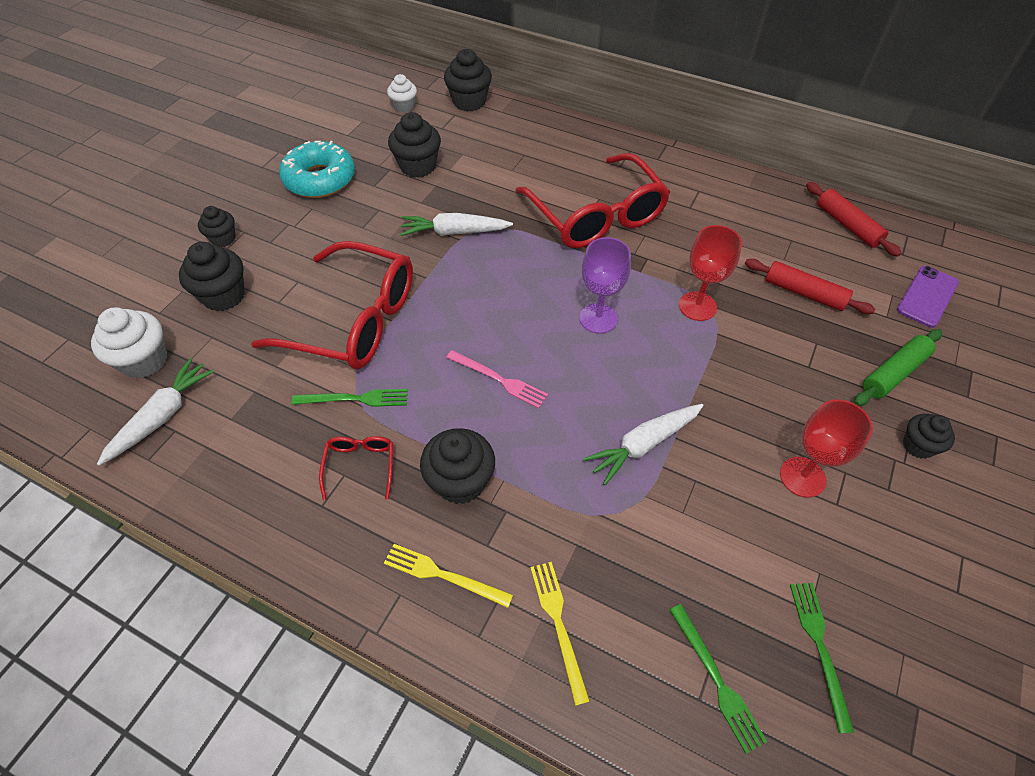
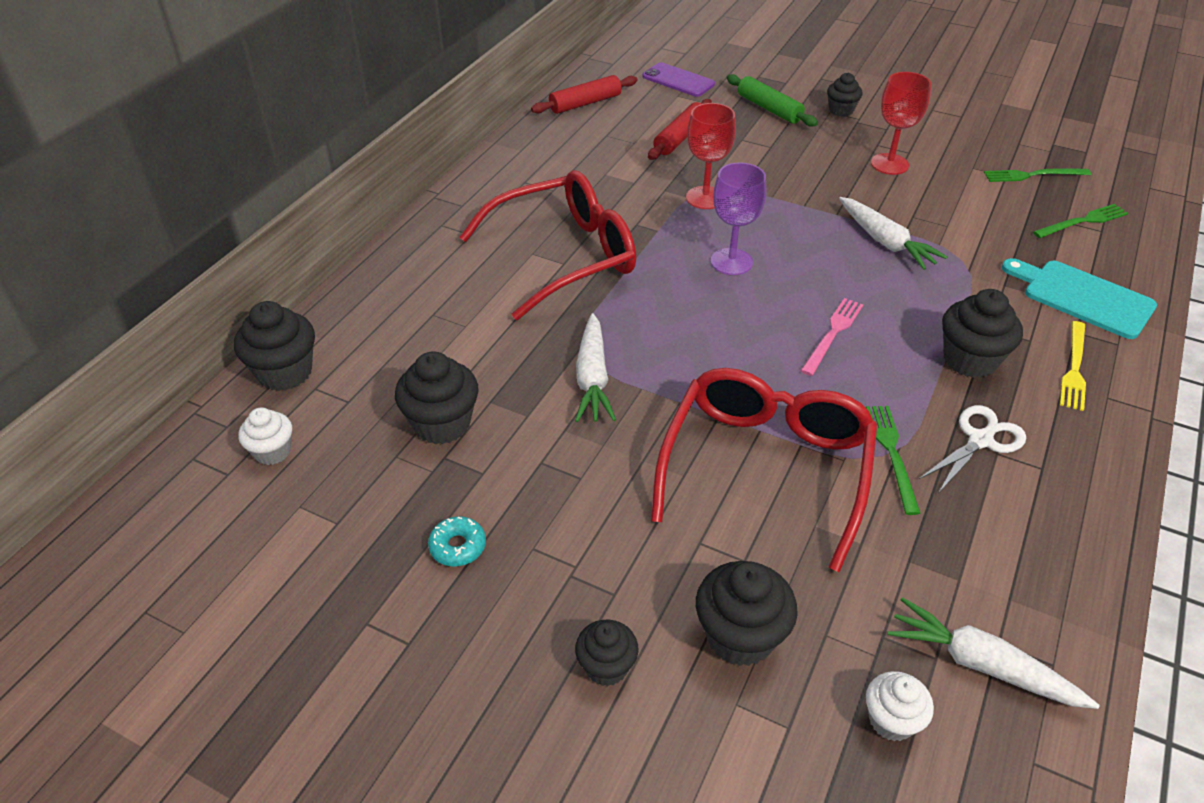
camera: 90 degrees left, 10 degrees down
(144, 360) = (891, 720): white cupcake -> white cupcake, size x0.62
(320, 179) = (458, 547): turquoise donut -> turquoise donut, size x0.45
(360, 466) = (981, 439): red glasses -> white scissors
(558, 624) = (1082, 297): yellow fork -> turquoise cutting board

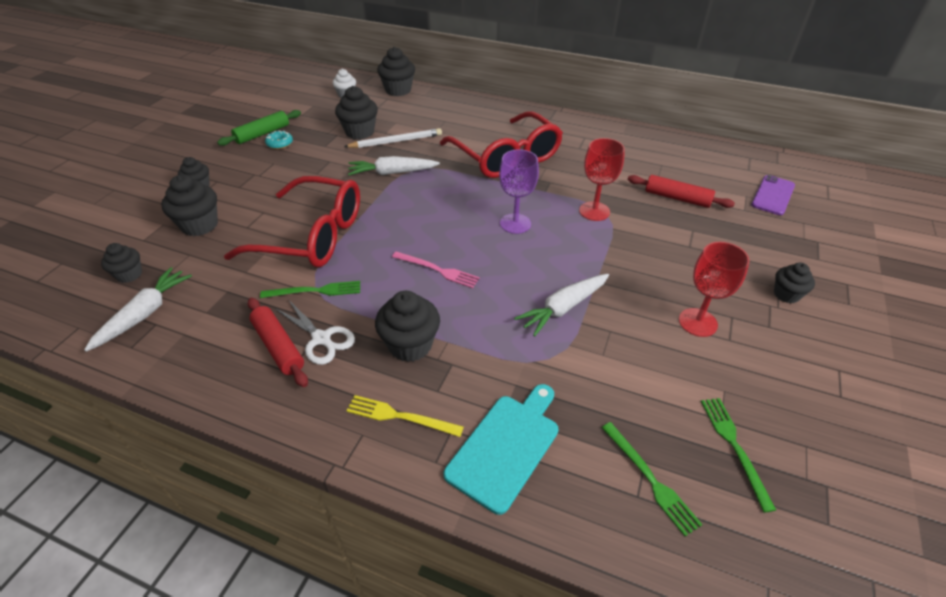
camera: 85 degrees right, 0 degrees up
(490, 374) = (396, 141): none -> white pencil
(585, 103) = (703, 153): red rolling pin -> red rolling pin (278, 346)
(769, 109) = (757, 246): green rolling pin -> green rolling pin (262, 134)
(891, 720) = (129, 274): white cupcake -> black cupcake

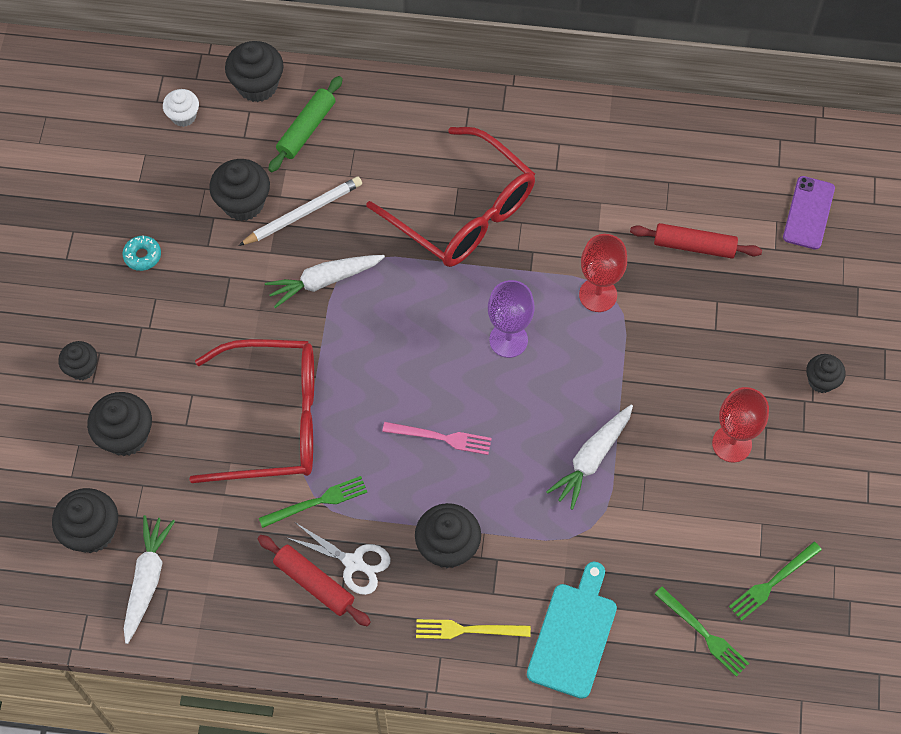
camera: 15 degrees left, 20 degrees up
(129, 274) = (92, 532): black cupcake -> black cupcake, size x1.61
(262, 134) = (106, 239): green rolling pin -> green rolling pin (306, 129)
(734, 447) = (773, 582): green fork -> green fork turned 105 degrees counterclockwise

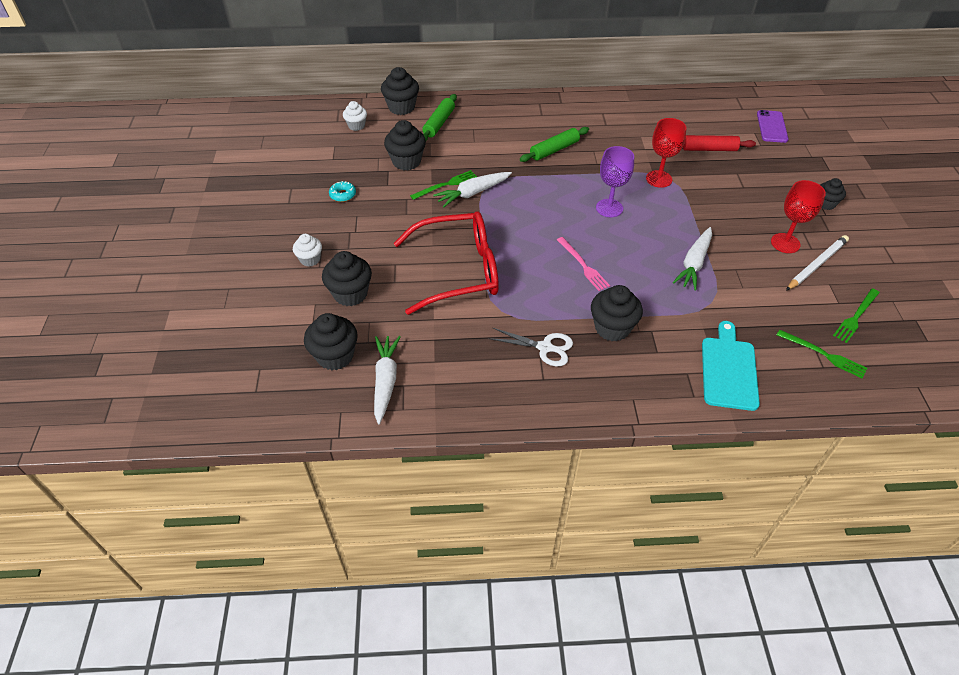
camera: 10 degrees left, 15 degrees down
(82, 368) = (310, 259): black cupcake -> white cupcake
(303, 213) = (448, 162): white pencil -> white pencil (816, 265)
(314, 583) = (518, 365): red rolling pin -> none
(317, 502) = (505, 314): green fork -> green fork (446, 185)
(441, 437) = (583, 265): pink fork -> pink fork turned 60 degrees clockwise
(463, 212) = (554, 150): red glasses -> green rolling pin
(468, 630) = (647, 378): yellow fork -> none

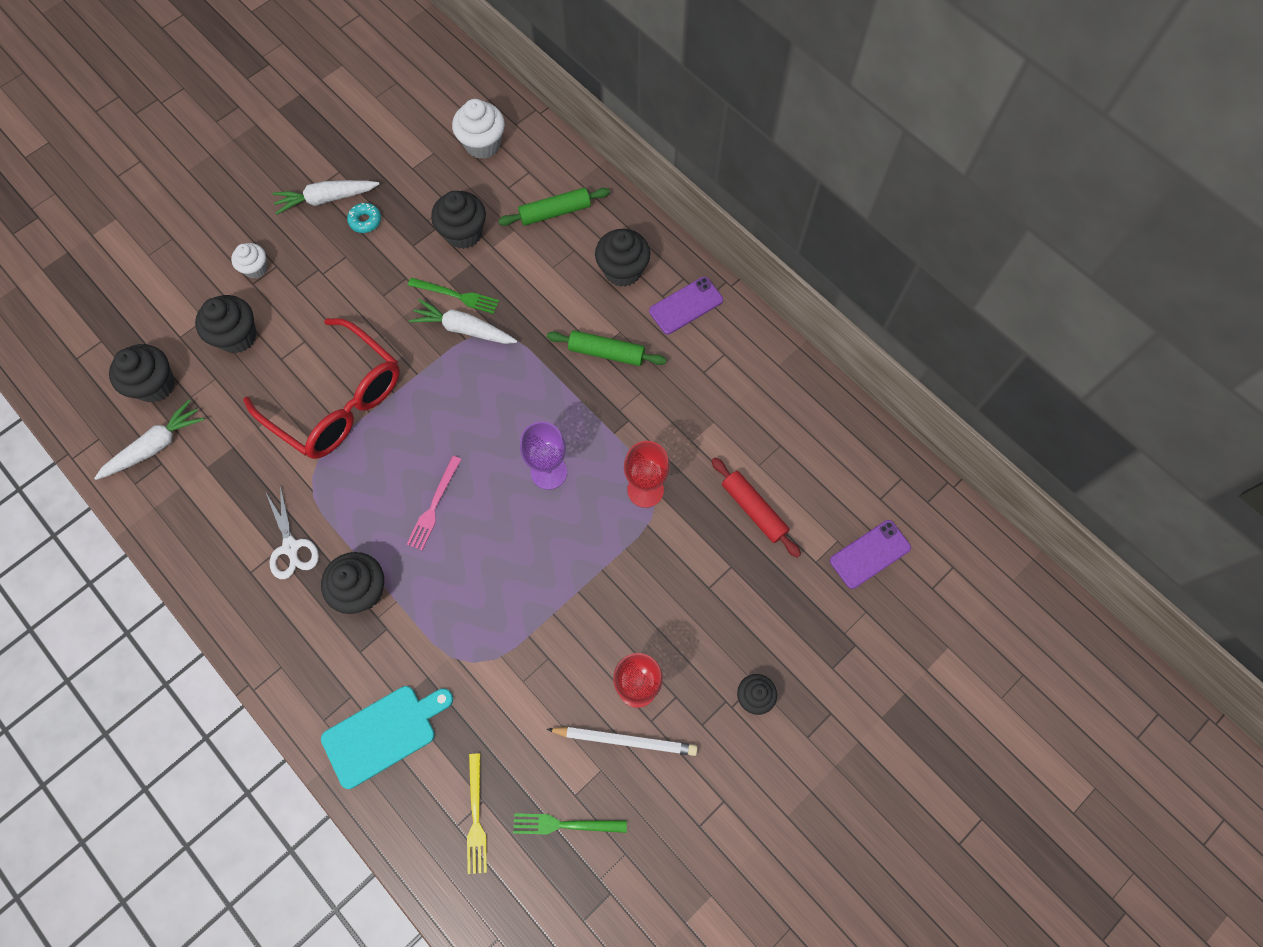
camera: 50 degrees right, 20 degrees up
(356, 126) = (482, 144): white cupcake -> white cupcake, size x1.61
(401, 107) = (551, 158): black cupcake -> black cupcake (622, 270)
(557, 110) = (686, 306): none -> purple phone
(694, 263) = (523, 611): white carrot -> white carrot (326, 199)
(823, 354) = (476, 817): green fork -> yellow fork

